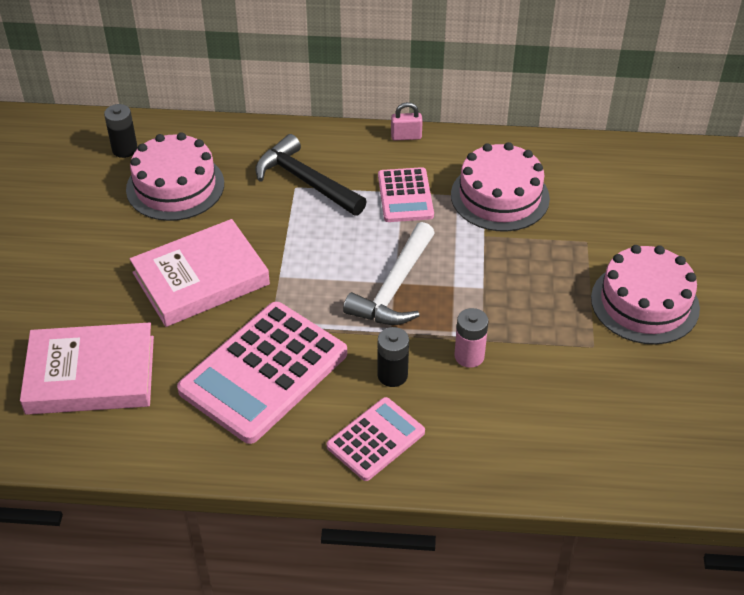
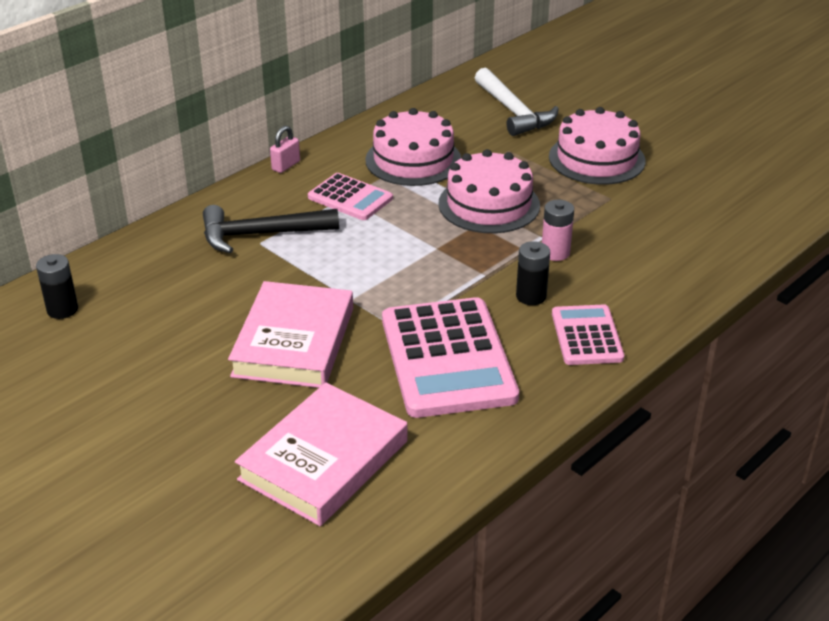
camera: 50 degrees left, 10 degrees down
(175, 186) = (158, 303): pink cake -> pink cake (489, 204)
(394, 287) = (441, 251): white hammer -> white hammer (513, 111)

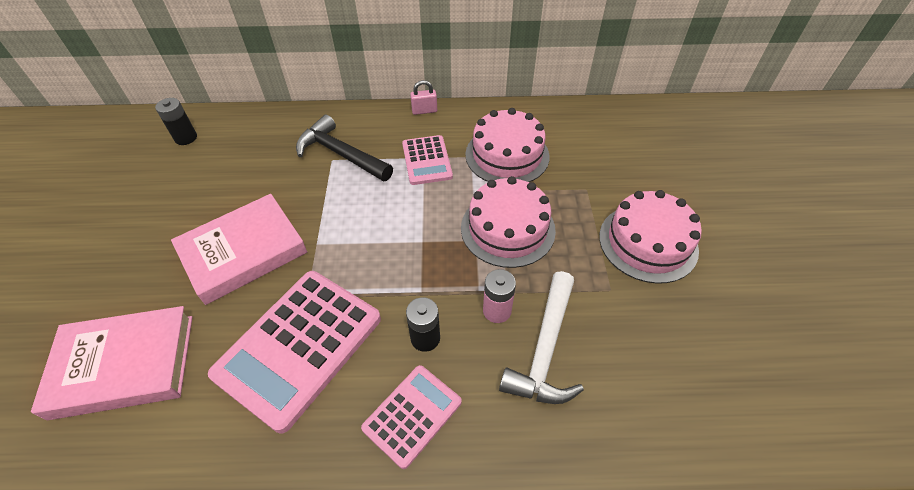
camera: 45 degrees right, 15 degrees up
(513, 111) = (635, 157): white hammer -> white hammer (545, 349)

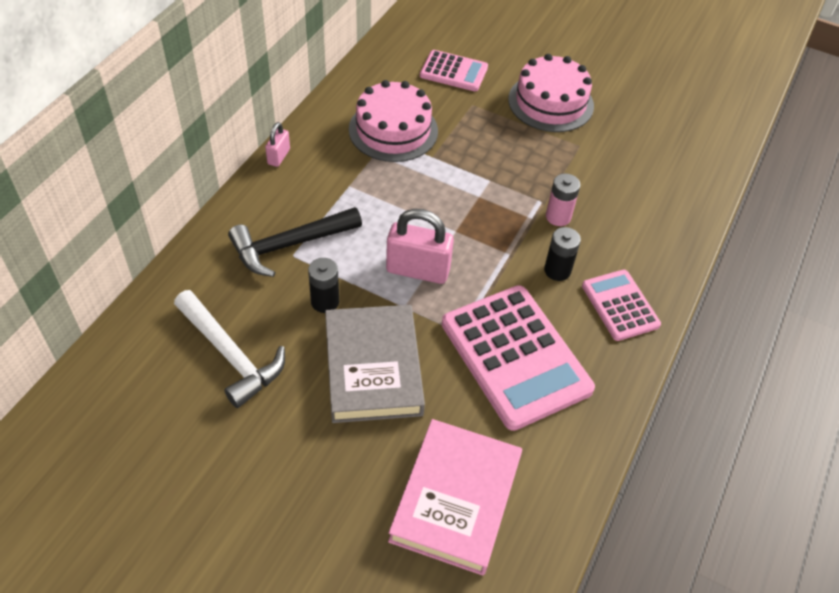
camera: 65 degrees left, 0 degrees up
(186, 138) = (134, 376): black battery -> black battery (325, 302)
(243, 252) = (373, 367): pink book -> grey book
(361, 236) = (418, 270): none -> pink padlock
(427, 160) = (354, 185): pink calculator -> pink calculator (453, 72)
(507, 228) = (480, 171): pink cake -> none
(545, 349) = (608, 206): white hammer -> white hammer (230, 354)

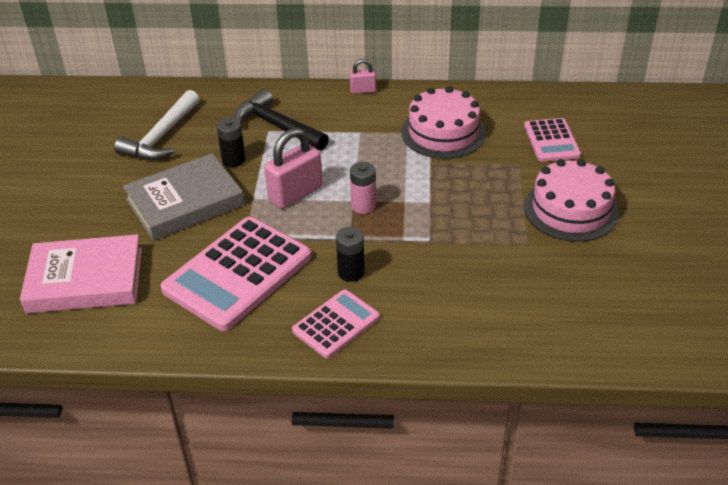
camera: 70 degrees right, 10 degrees down
(418, 270) = (295, 194): pink padlock -> pink padlock turned 60 degrees clockwise
(558, 216) = (418, 255): pink battery -> pink battery (363, 206)

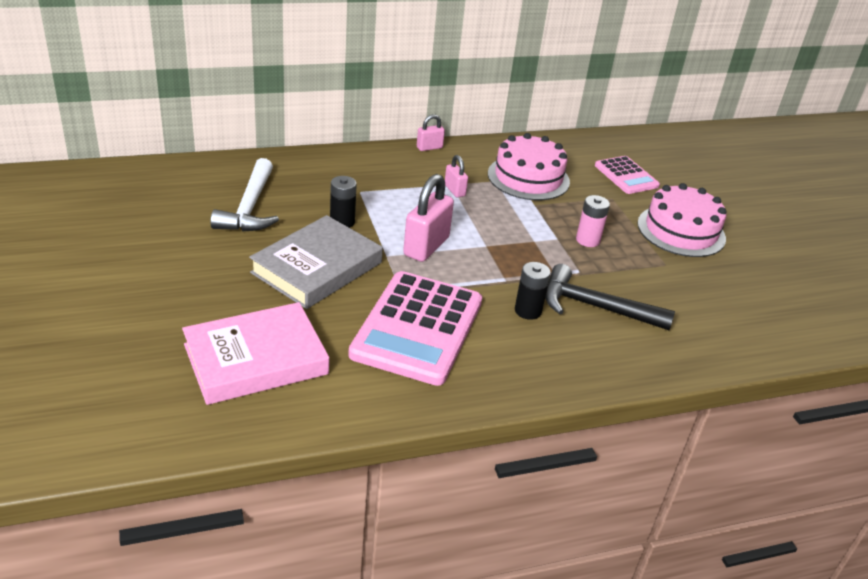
camera: 25 degrees left, 5 degrees down
(277, 126) = (366, 186): black hammer -> black hammer (596, 307)
(336, 324) = (546, 360): pink calculator -> none
(359, 139) = (454, 190): none -> pink padlock
(363, 206) = (499, 249): pink battery -> pink battery (587, 240)

